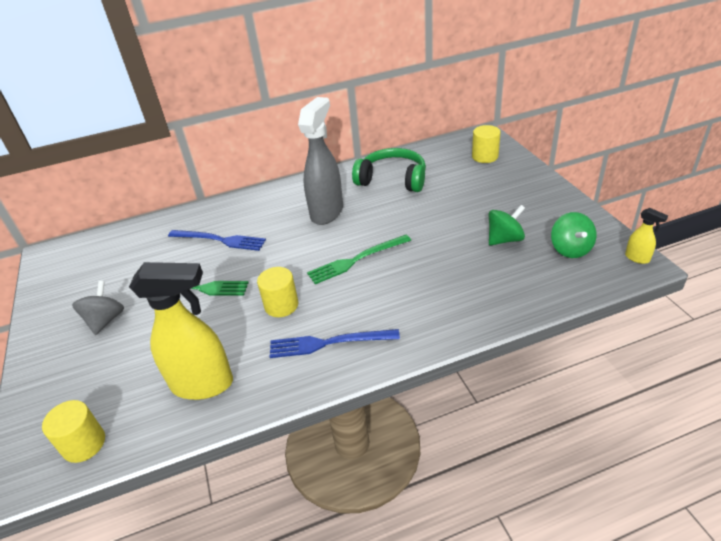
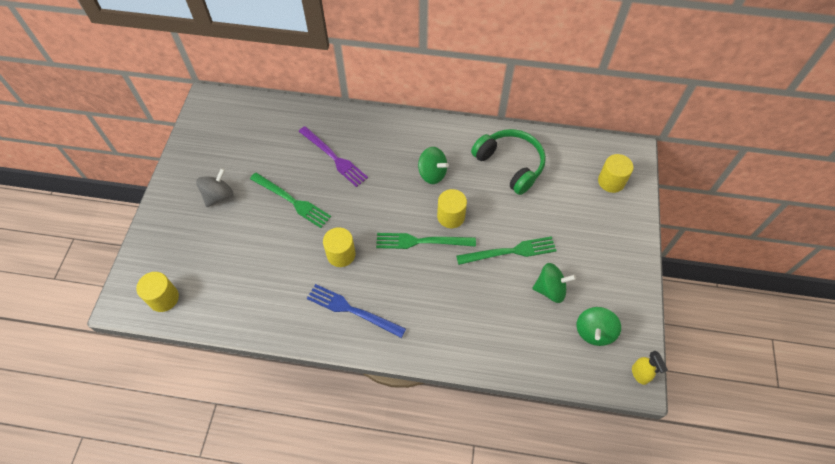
camera: 25 degrees right, 20 degrees up
(203, 384) = (254, 295): yellow spray bottle -> none
(219, 240) = (334, 158): blue fork -> purple fork
(327, 212) = (432, 174): grey spray bottle -> green spinning top
(369, 232) = (451, 216): none -> yellow cylinder
(445, 231) = (510, 251): none -> green fork

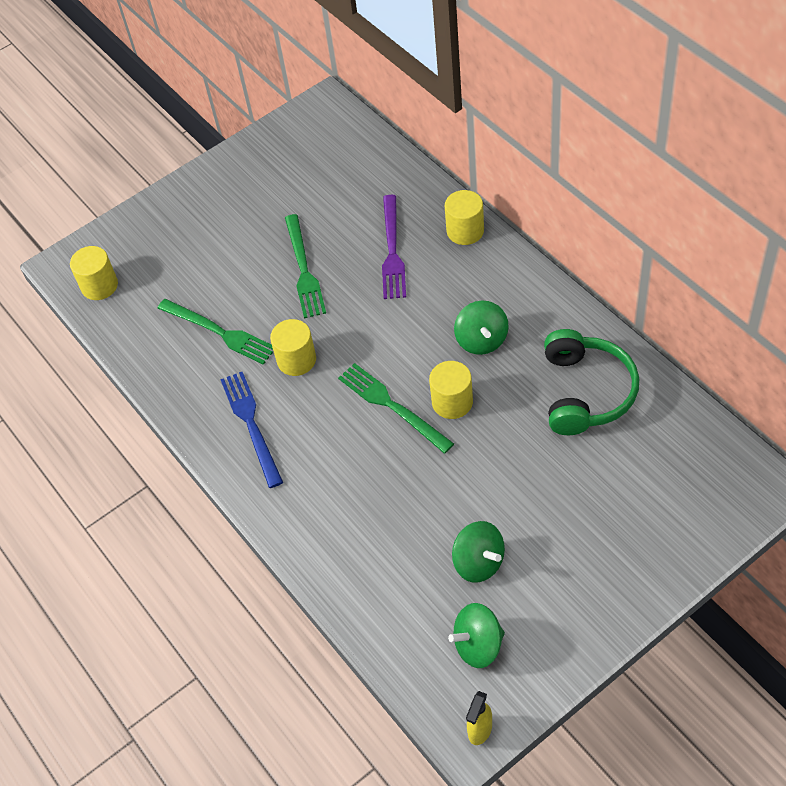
camera: 50 degrees right, 5 degrees down
(219, 196) = (239, 217): grey spinning top -> none
(510, 251) = (477, 488): green fork -> green fork (219, 332)
(611, 181) = (694, 499): yellow cylinder -> yellow cylinder (465, 231)

